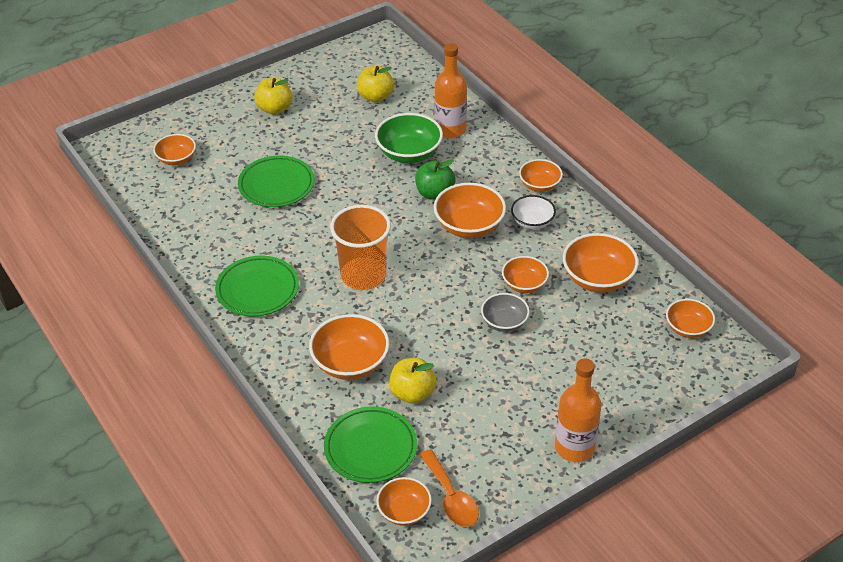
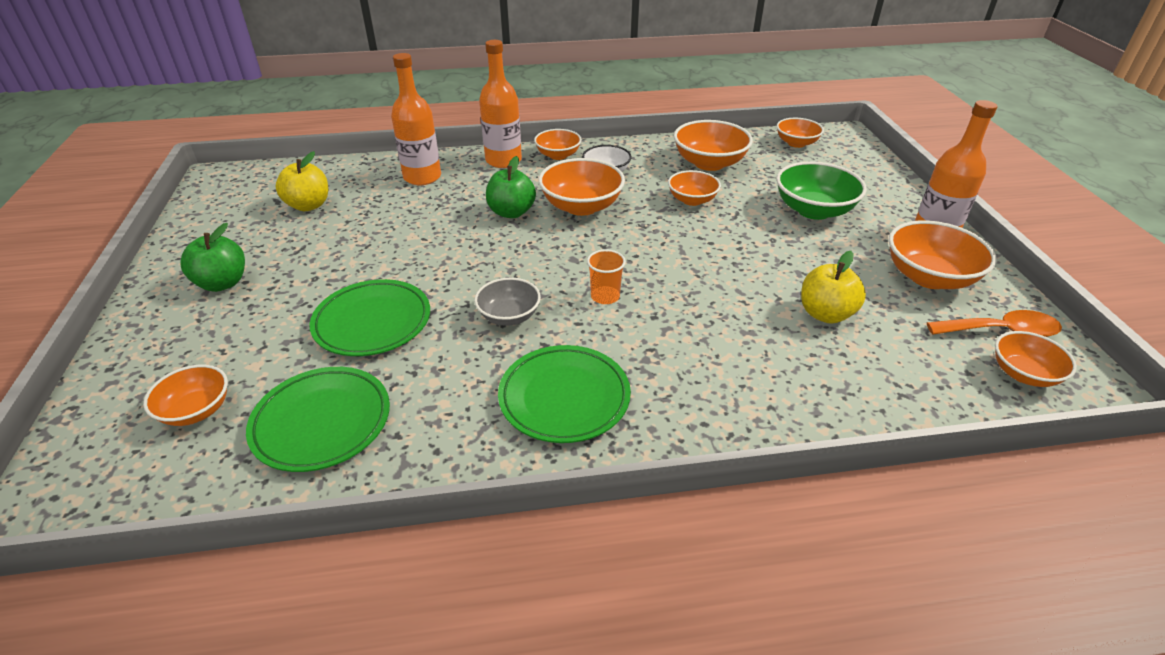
camera: 65 degrees left, 5 degrees down
(275, 109) = (222, 283): yellow apple -> green apple
(350, 363) = (754, 348): orange bowl -> orange bowl (929, 277)
(363, 275) = (605, 296): orange cup -> orange cup, size x0.47
(370, 448) = (911, 373): green plate -> green plate (322, 422)
(409, 153) = (430, 210): green bowl -> green bowl (813, 210)
(504, 322) = (740, 225): grey bowl -> grey bowl (509, 316)
(507, 159) = (503, 160): none -> orange bottle

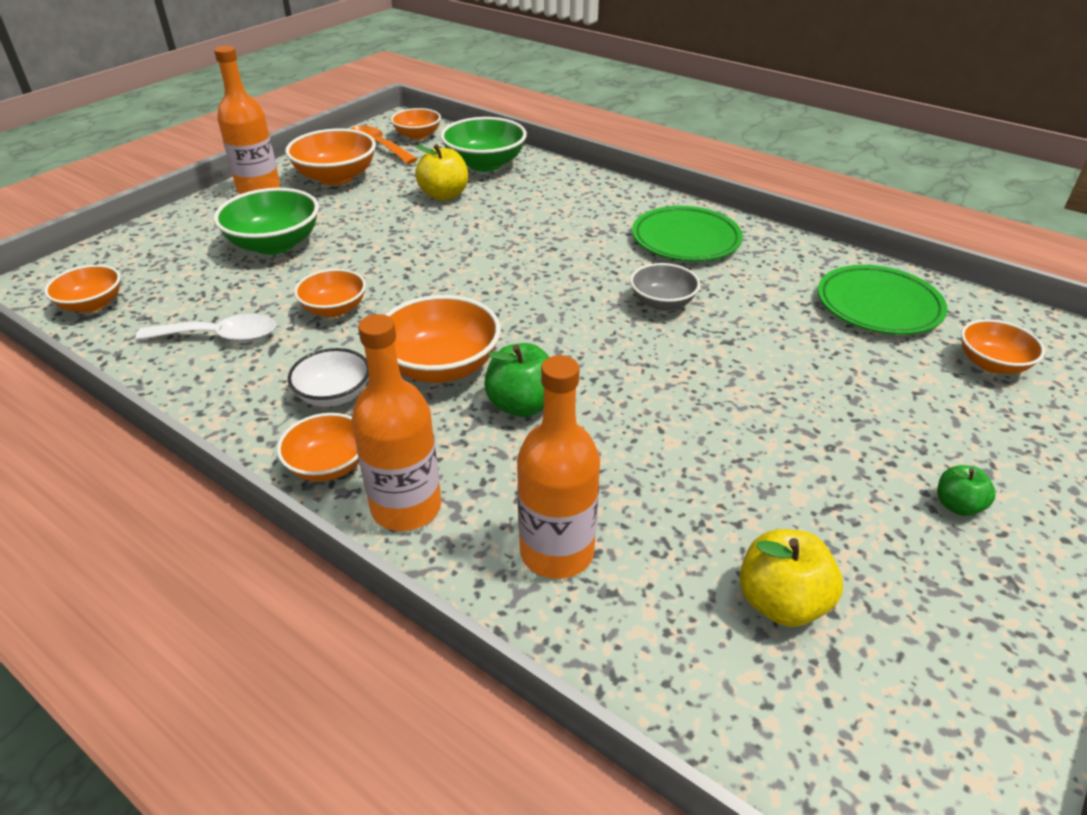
camera: 135 degrees left, 0 degrees up
(222, 283) = (957, 505): green apple -> green apple, size x0.60
(372, 322) = (791, 360): green plate -> none
(605, 296) = (565, 277): orange cup -> none
(709, 163) = (220, 337): orange bowl -> white spoon
(884, 377) = (485, 164): none -> green bowl

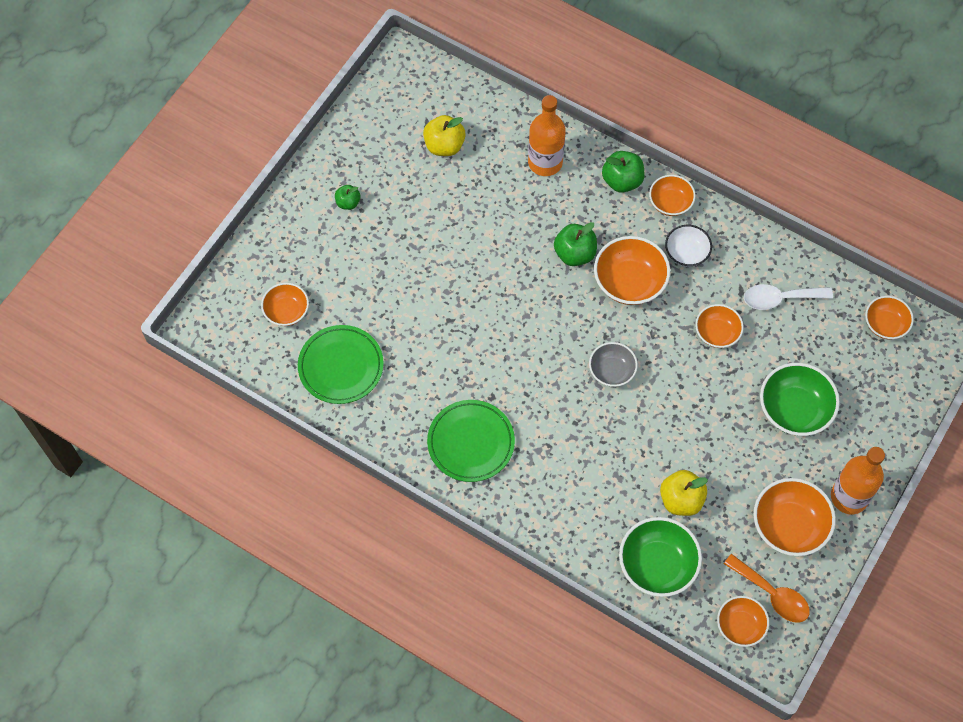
camera: 175 degrees right, 25 degrees up
(406, 507) = (622, 181): orange bottle -> green apple
(662, 303) = (491, 358): grey bowl -> grey bowl (611, 371)

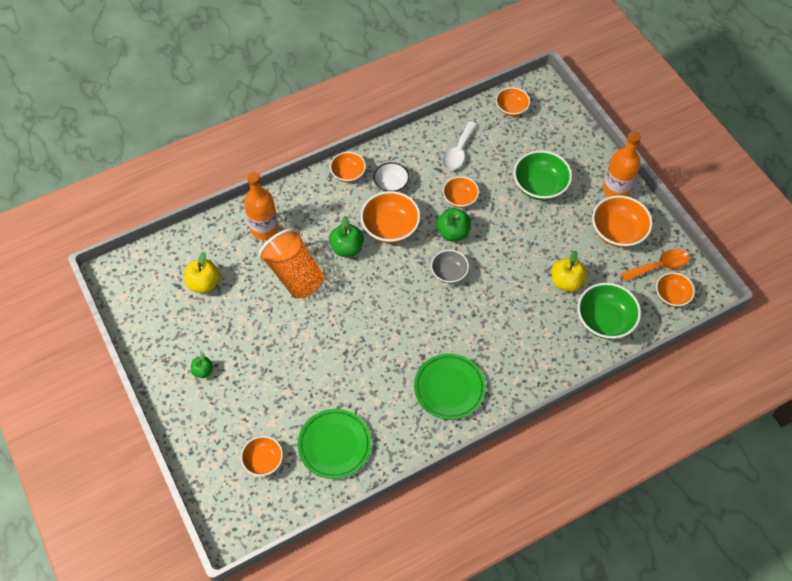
camera: 60 degrees left, 5 degrees down
(509, 222) = (295, 275): none -> orange cup
(622, 181) = (312, 192): green apple -> green apple (453, 233)

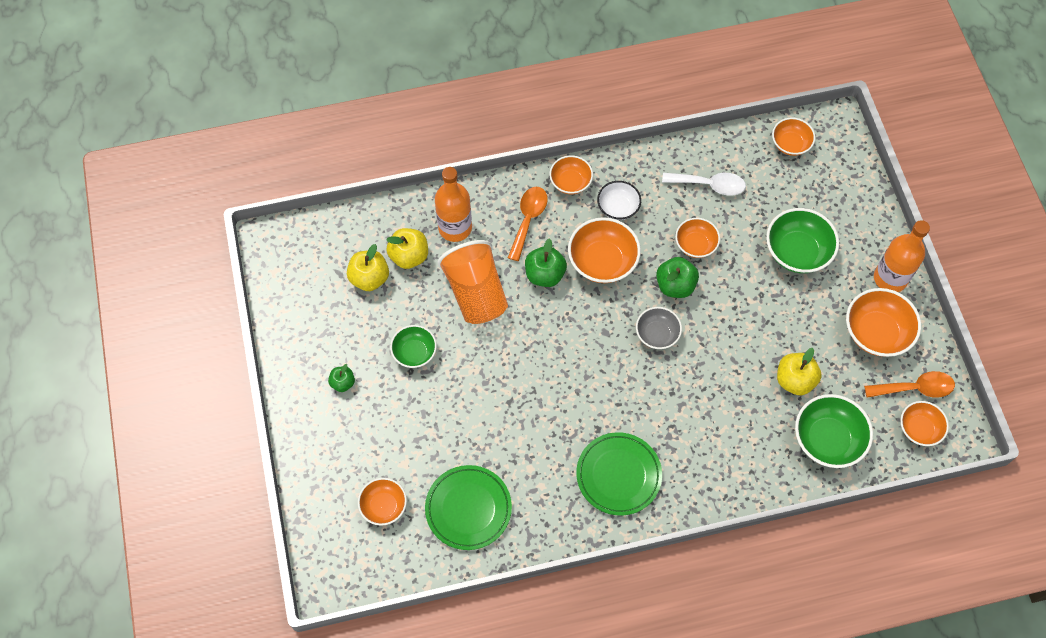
camera: 15 degrees right, 5 degrees up
(232, 259) = (409, 256): none -> yellow apple
(257, 333) = (414, 352): none -> green bowl
(322, 209) = (528, 219): none -> orange spoon
(458, 152) = (709, 185): white spoon -> white spoon turned 120 degrees counterclockwise

